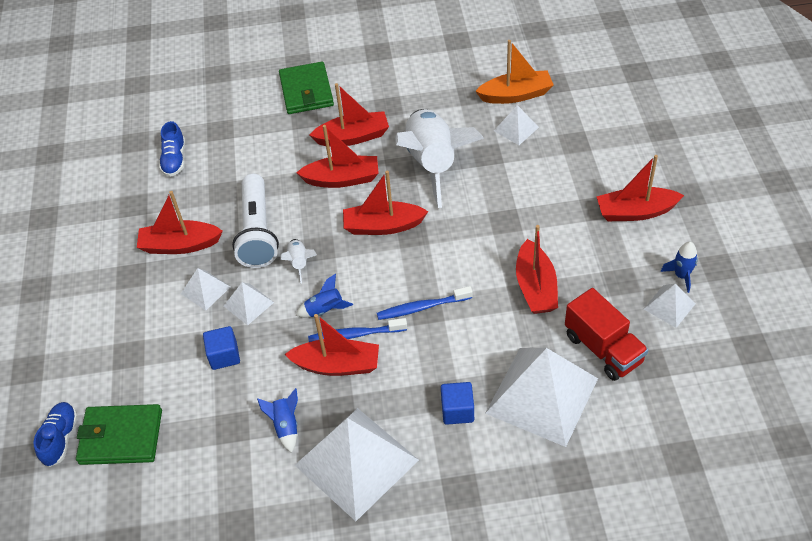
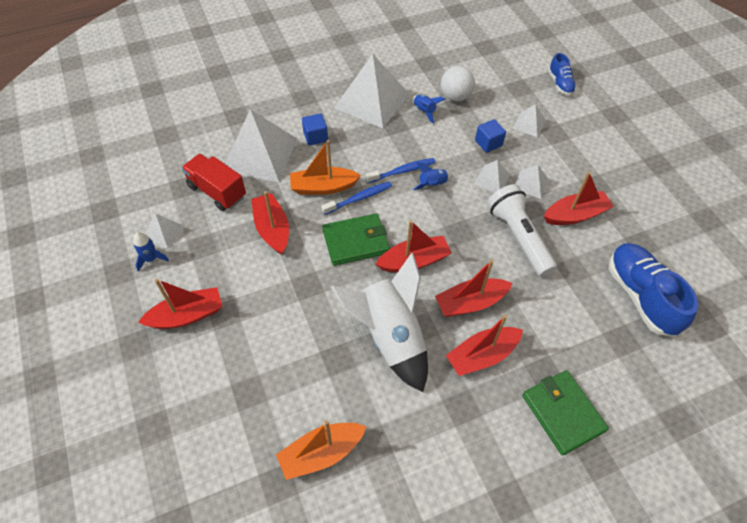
camera: 160 degrees right, 5 degrees up
(121, 437) = (524, 90): green wallet -> green wallet (356, 241)
(174, 160) = (640, 296): blue shoe -> blue shoe, size x1.85
(228, 445) = (455, 96): none -> white ball
(299, 263) = (469, 216): white rocket -> none
(337, 365) = (407, 150): red boat -> none
(463, 330) = (323, 187): none -> orange boat
(516, 129) = (313, 399): white pyramid -> white pyramid (529, 124)

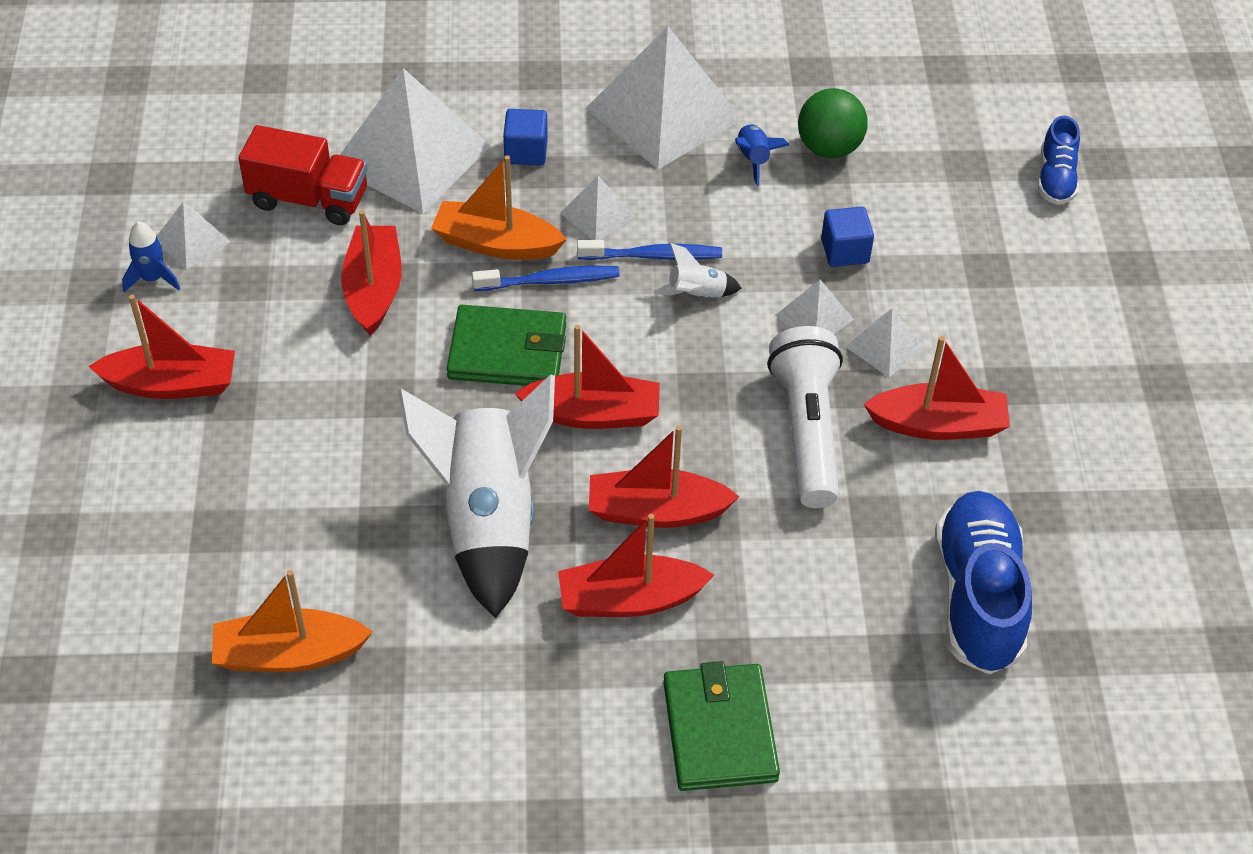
camera: 20 degrees right, 5 degrees down
(217, 191) = (309, 199): red truck -> red truck turned 135 degrees clockwise
(432, 184) = (697, 295): blue rocket -> white rocket
(455, 96) = (829, 148): white ball -> green ball
(529, 124) = (946, 238): white pyramid -> white pyramid (597, 214)

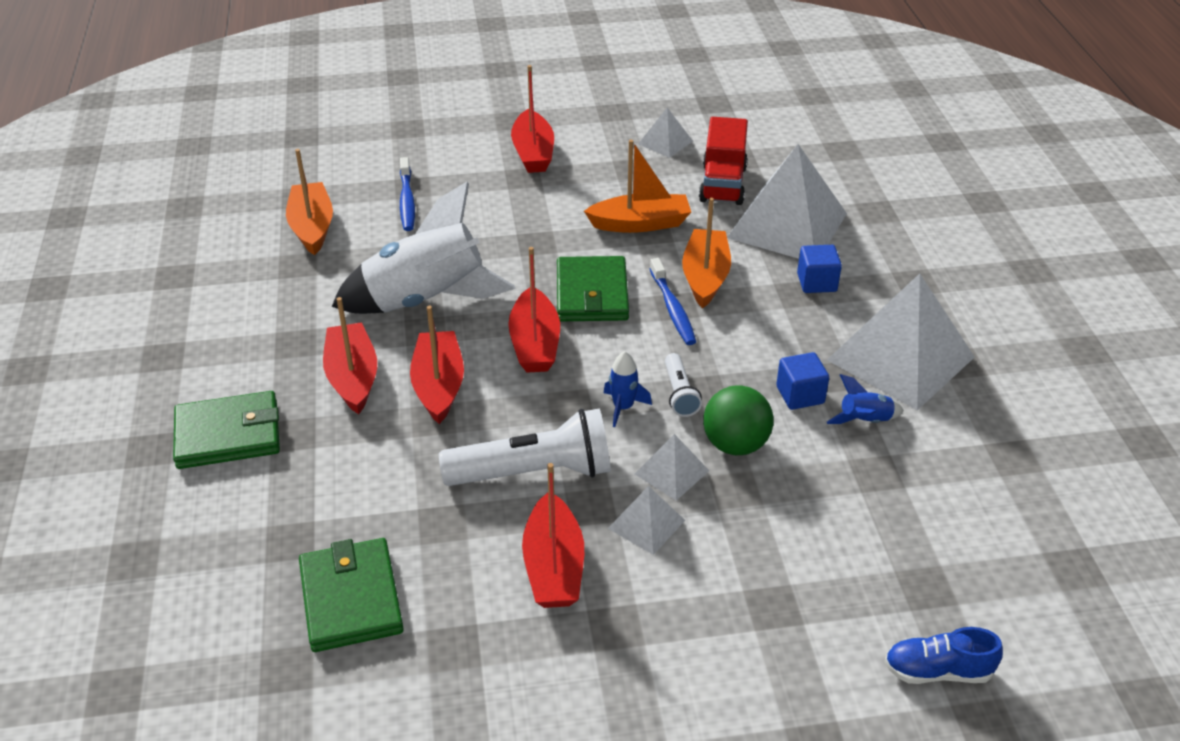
camera: 85 degrees right, 10 degrees down
(152, 278) = (625, 132): blue rocket -> blue rocket (623, 407)
(374, 289) = (640, 224): red boat -> orange boat
(597, 214) = (757, 328): white pyramid -> none
(653, 256) = (718, 364): blue toothbrush -> blue toothbrush (407, 201)
(697, 295) = (679, 394): white rocket -> white flashlight
(829, 148) = (903, 474): green ball -> green ball (735, 444)
(845, 251) = (764, 491): blue cube -> blue cube (800, 395)
(978, 597) = (351, 598): blue shoe -> green wallet

